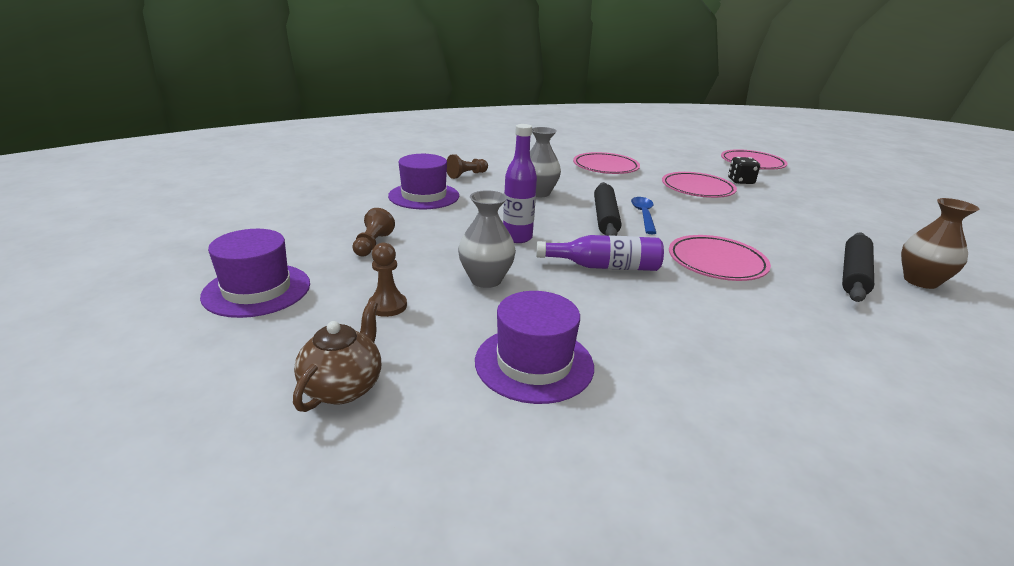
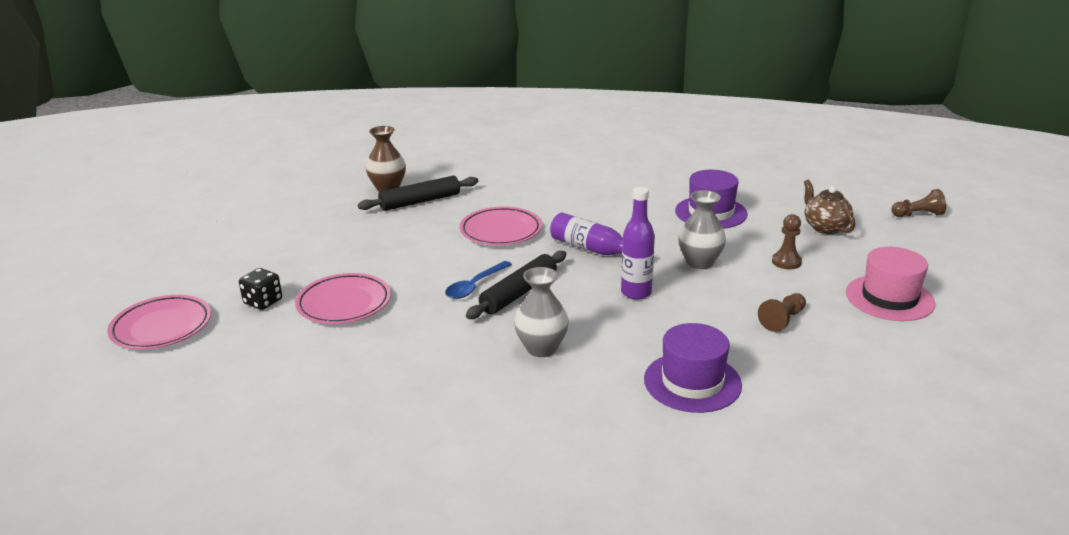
camera: 145 degrees left, 0 degrees up
(257, 290) = (889, 298): purple hat -> pink hat
(343, 387) = (825, 227): brown teapot -> brown teapot turned 105 degrees clockwise
(466, 175) = (599, 416): brown pawn -> brown pawn (918, 215)
(605, 167) = (375, 377): pink plate -> none

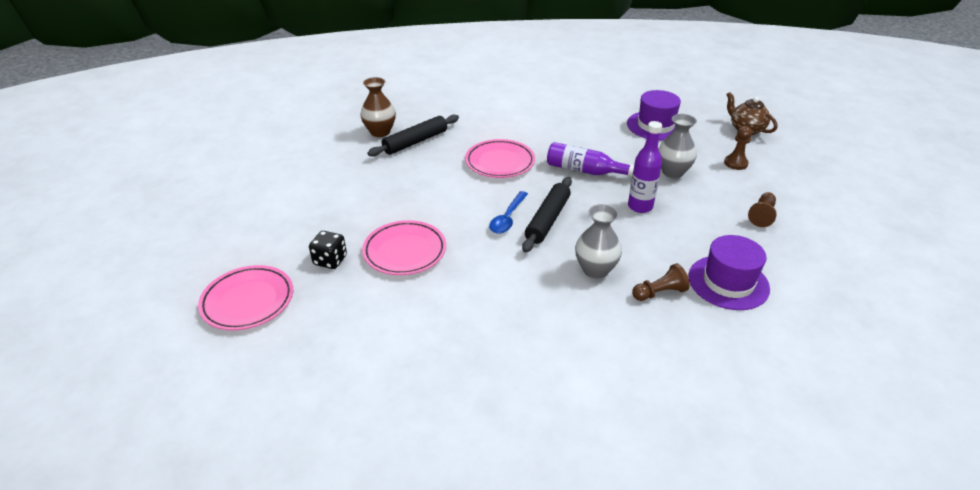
camera: 15 degrees left, 10 degrees up
(889, 298) = (825, 185): pink hat -> none
(918, 215) = (804, 110): brown pawn -> brown pawn (659, 293)

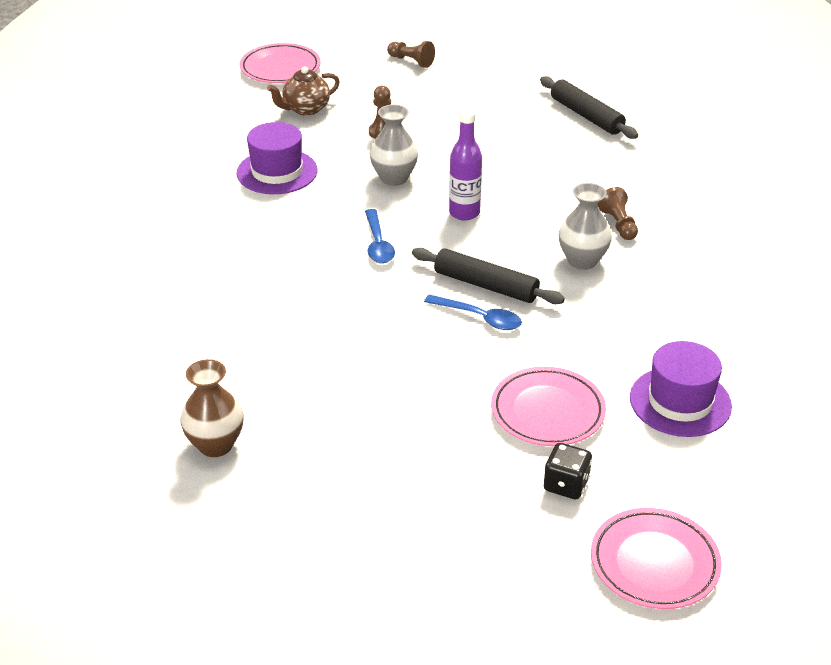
camera: 85 degrees left, 0 degrees up
(415, 142) = (261, 402): black rolling pin -> black rolling pin (586, 116)
(500, 162) = (342, 316): pink plate -> pink plate (280, 68)
(584, 170) = (378, 244): purple bottle -> blue spoon
(728, 282) = (600, 180): purple hat -> purple hat (680, 402)
(762, 215) = (489, 138): brown pawn -> brown pawn (411, 61)

